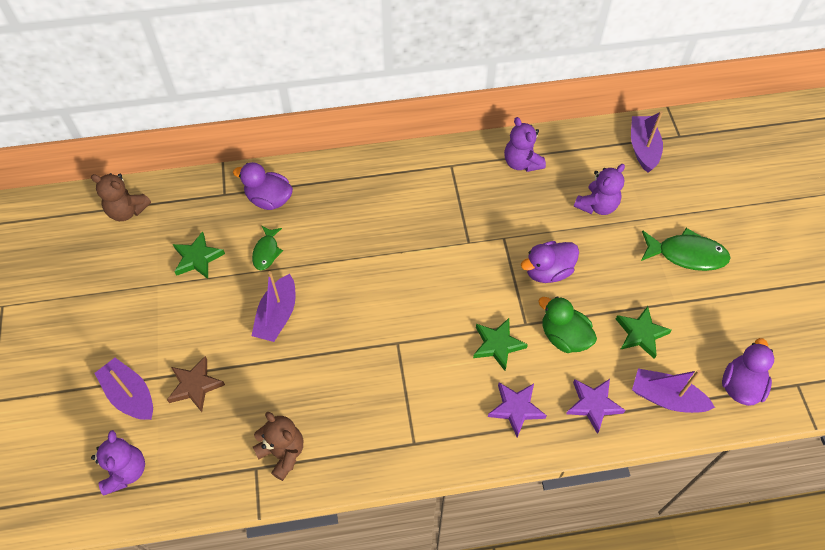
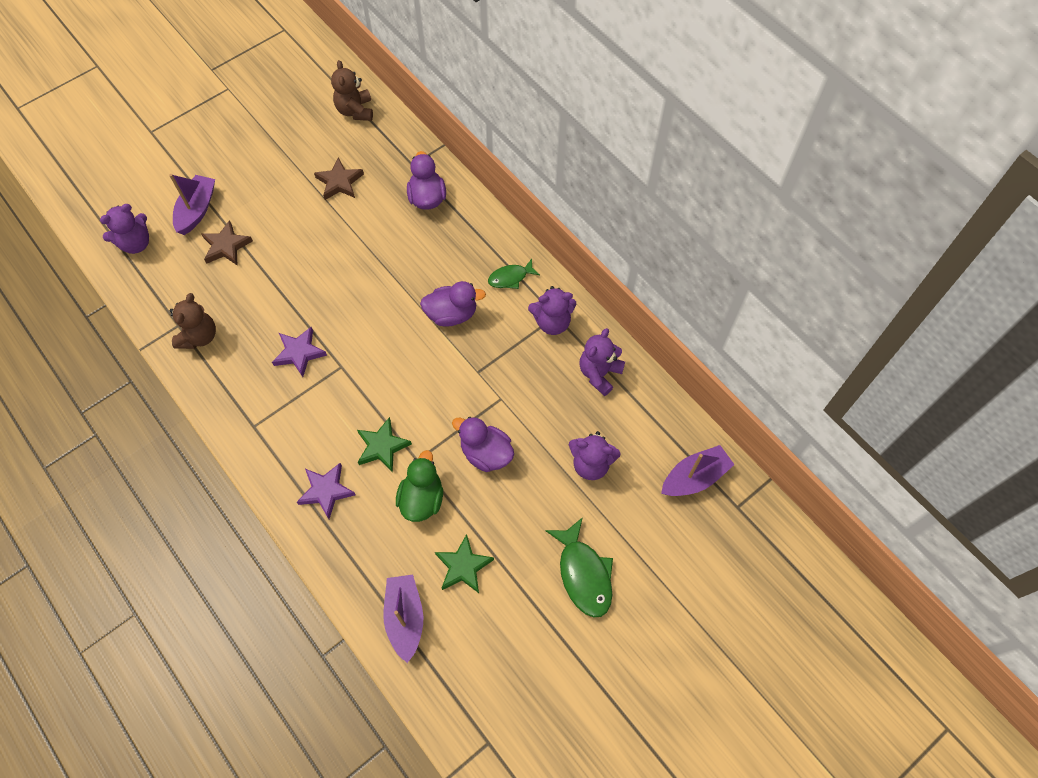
camera: 60 degrees right, 5 degrees up
(197, 258) = (339, 182): green star -> brown star
(266, 252) = (374, 225): green fish -> green fish (510, 278)
(277, 316) = (318, 266): purple boat -> none
(455, 170) = (552, 322): none -> purple teddy bear
(593, 405) = (363, 555): purple star -> purple star (299, 353)
(740, 385) = (456, 685): purple duck -> purple duck (452, 314)

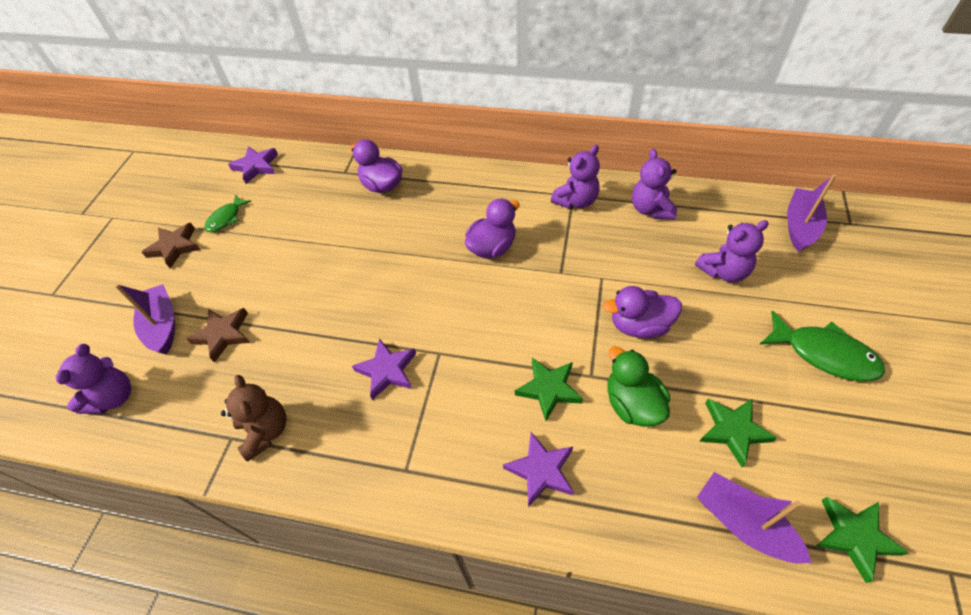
camera: 35 degrees left, 10 degrees down
(339, 182) = (291, 220): brown star -> brown star (175, 247)
(355, 111) = (256, 166): brown teddy bear -> purple star
(458, 679) = (854, 537): none -> green star
(510, 278) = (509, 194): green fish -> green fish (226, 218)

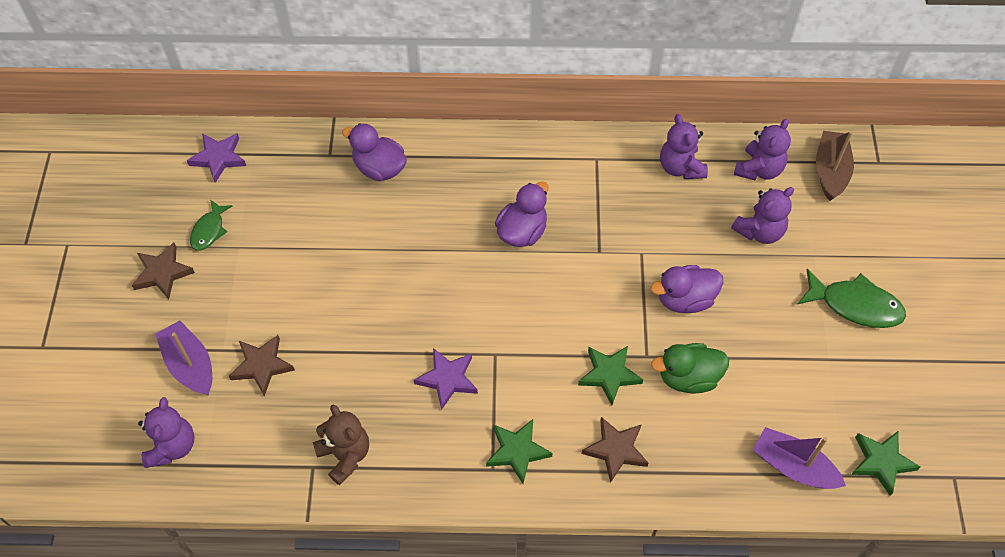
camera: 15 degrees left, 5 degrees up
(541, 470) = (616, 450): purple star -> brown star
(576, 201) = (600, 165): purple teddy bear -> purple teddy bear (759, 169)
(632, 404) = (688, 377): green duck -> green duck turned 60 degrees counterclockwise
(733, 430) = (779, 389): green star -> green star (517, 451)
(800, 226) = (830, 171): purple boat -> brown boat

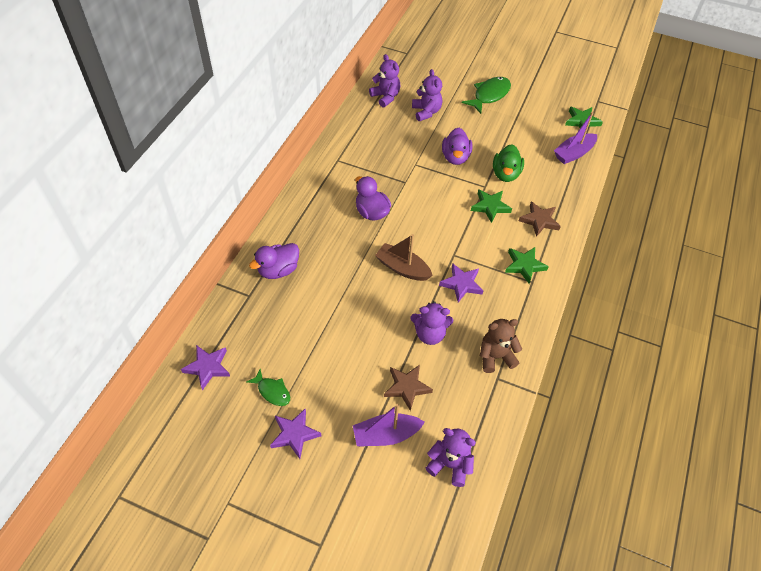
camera: 70 degrees left, 5 degrees down
(162, 273) = (294, 434): brown star -> purple star
(680, 167) = (365, 127): purple teddy bear -> purple teddy bear (430, 334)
(830, 171) = (402, 71): brown boat -> brown boat (402, 268)

